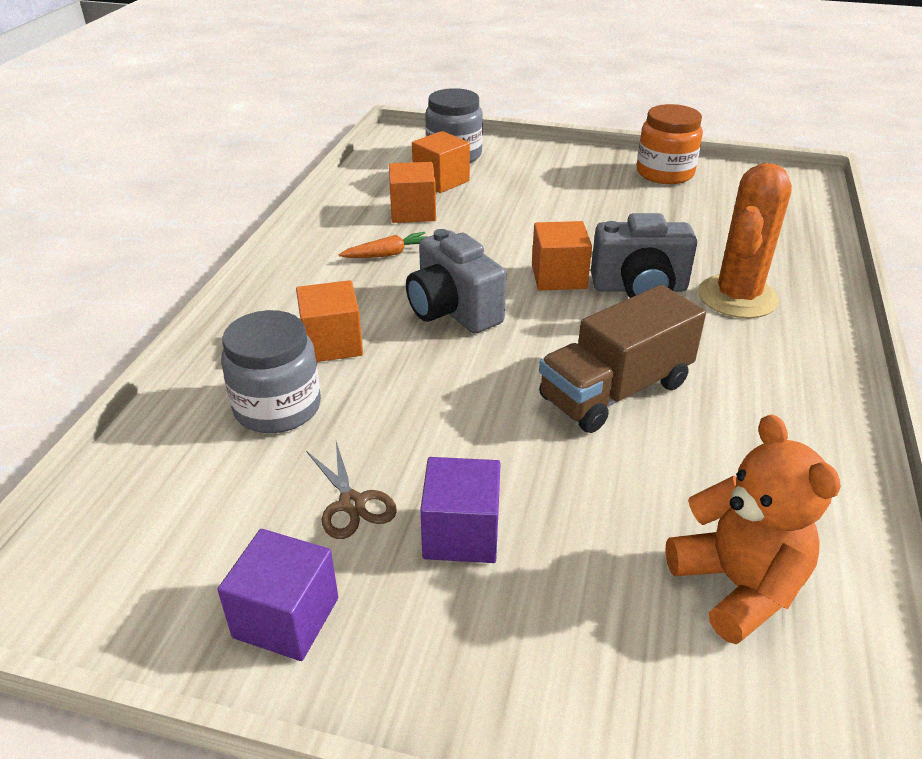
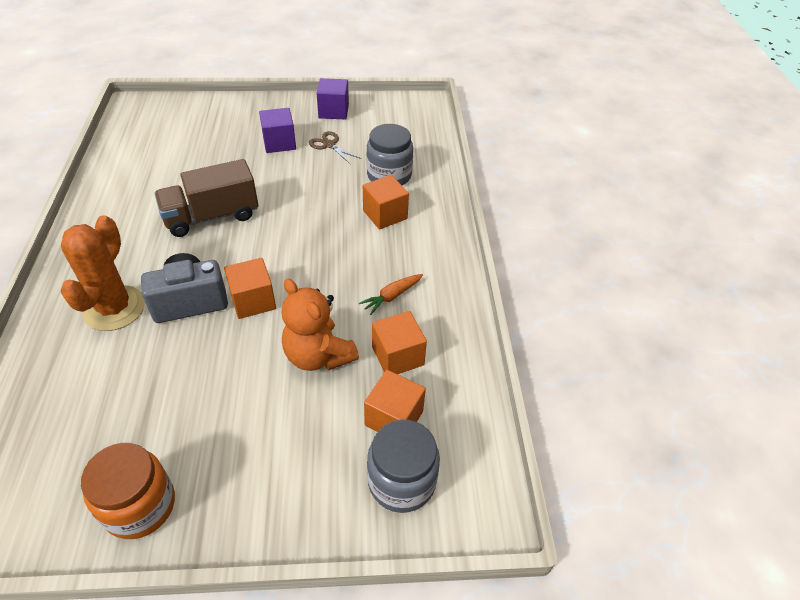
camera: 160 degrees right, 10 degrees up
(453, 311) = (322, 253): grey camera -> none
(615, 391) = (212, 216): brown truck -> brown truck turned 150 degrees counterclockwise
(737, 585) = (165, 145): orange teddy bear -> orange teddy bear (318, 355)

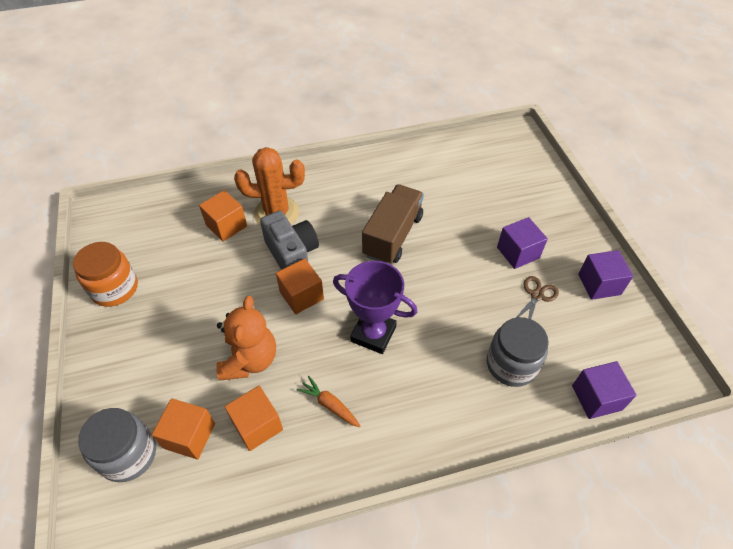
camera: 80 degrees right, 5 degrees up
(212, 216) = (392, 236): brown truck -> brown truck turned 60 degrees clockwise
(318, 355) = (250, 360): orange teddy bear -> orange teddy bear turned 150 degrees clockwise
(326, 252) = (373, 334): none -> purple trophy
(385, 214) = (445, 374): orange cube -> orange cube (226, 225)
(431, 142) = (596, 398): none -> purple cube

